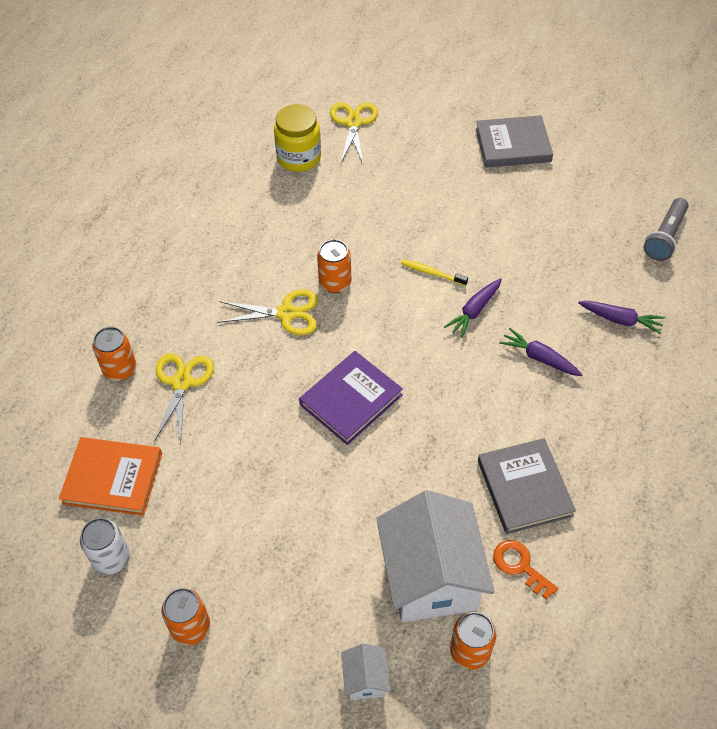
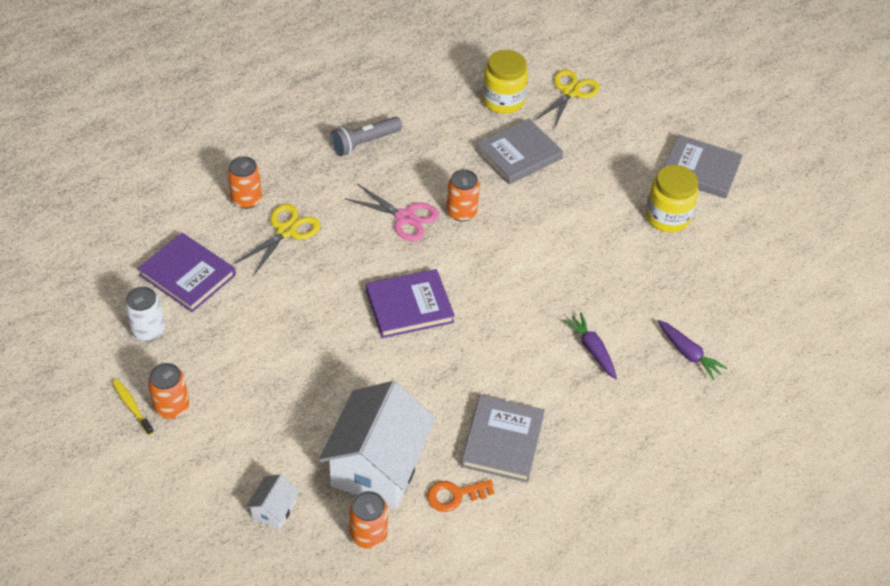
camera: 25 degrees right, 5 degrees down
(113, 478) = (187, 275): orange book -> purple book
(286, 313) = (405, 217): yellow scissors -> pink scissors
(348, 203) = (518, 154): none -> grey book
(432, 273) = (549, 241): yellow toothbrush -> yellow toothbrush (132, 407)
(474, 311) = (563, 287): purple carrot -> none
(516, 201) = (667, 217): none -> yellow jar
(520, 566) = (454, 495): orange key -> orange key turned 90 degrees counterclockwise
(665, 237) = (784, 306): grey flashlight -> grey flashlight (364, 143)

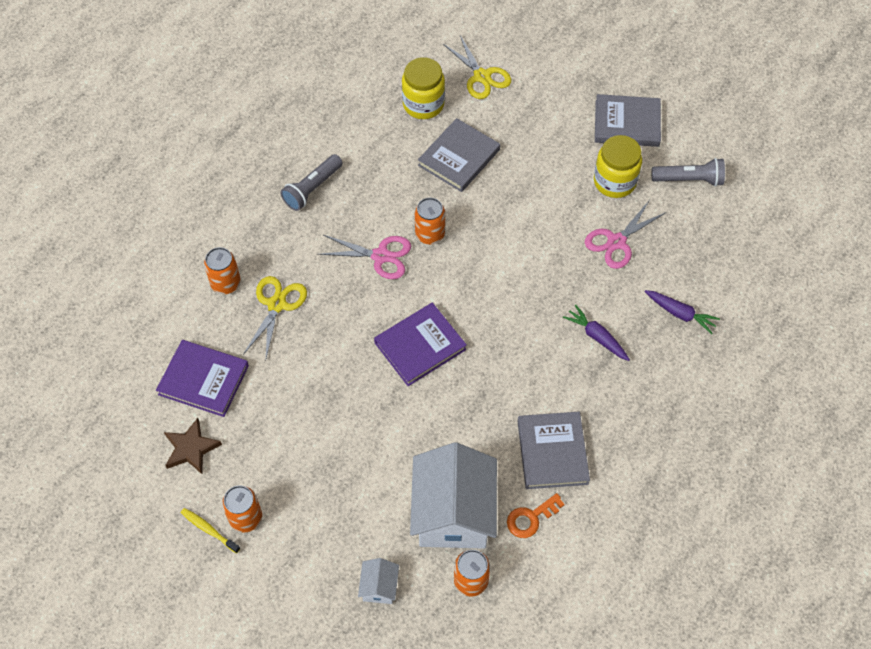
camera: 15 degrees left, 10 degrees up
(148, 330) = (191, 448): white can -> brown star
(570, 92) = (482, 76): yellow scissors -> yellow scissors turned 135 degrees clockwise
(647, 270) = (616, 242): none -> pink scissors
(745, 236) = (689, 179): none -> grey flashlight

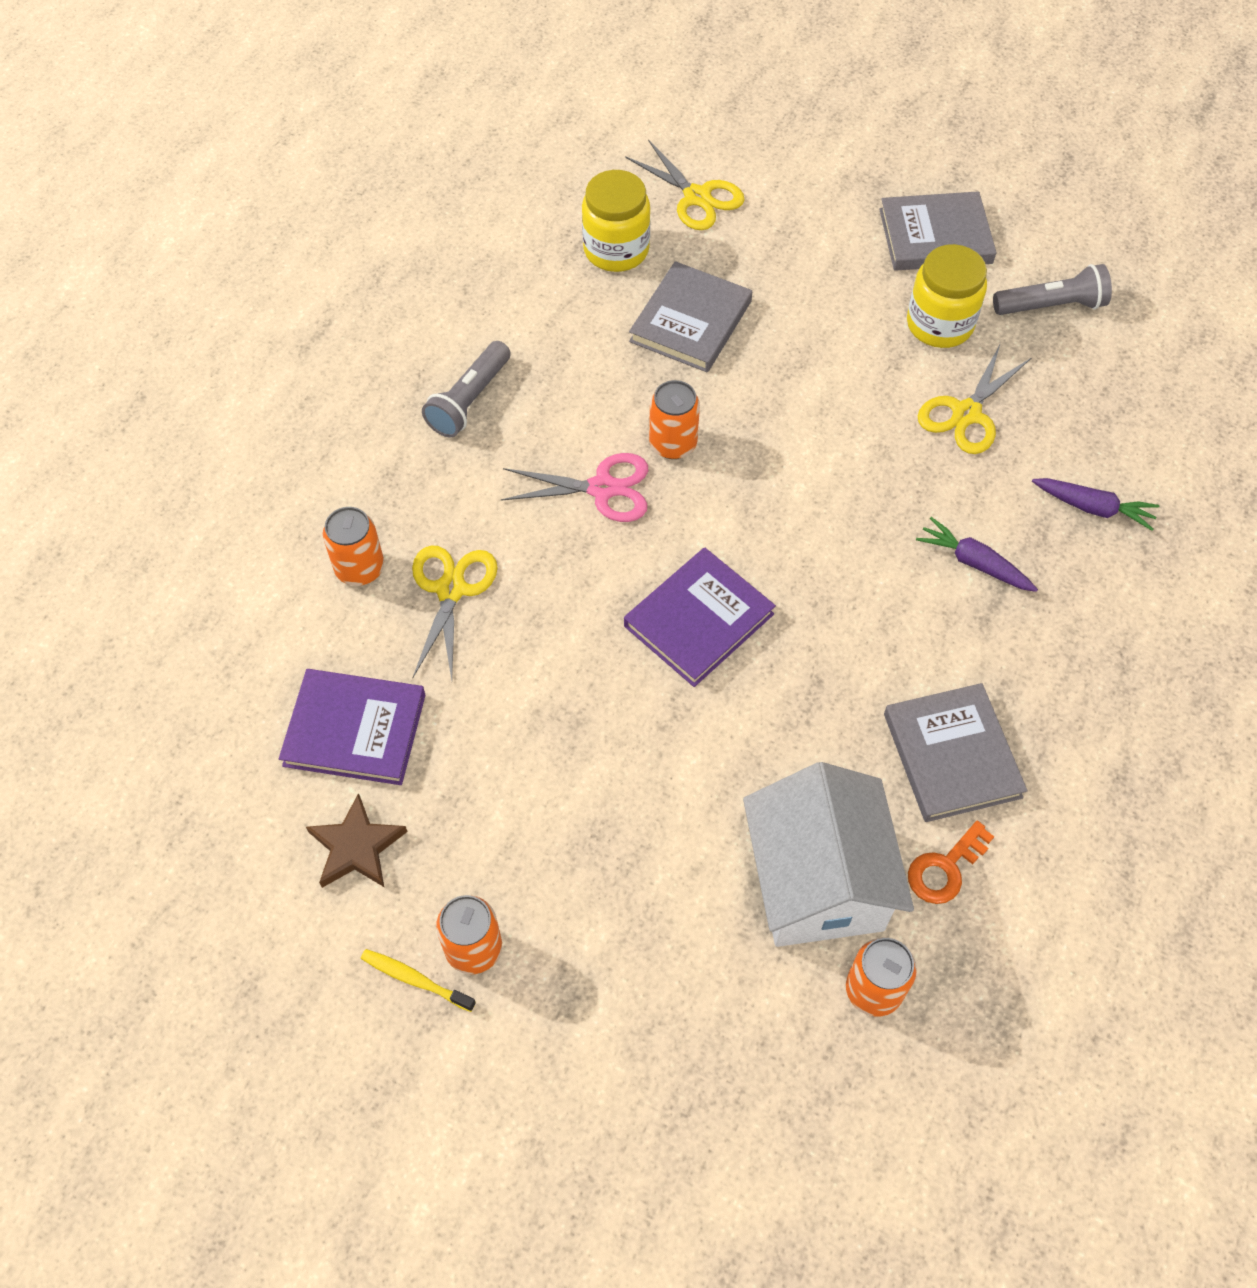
camera: 10 degrees left, 0 degrees up
(379, 587) = (724, 1027): white house -> none
(616, 242) = (966, 413): pink scissors -> yellow scissors

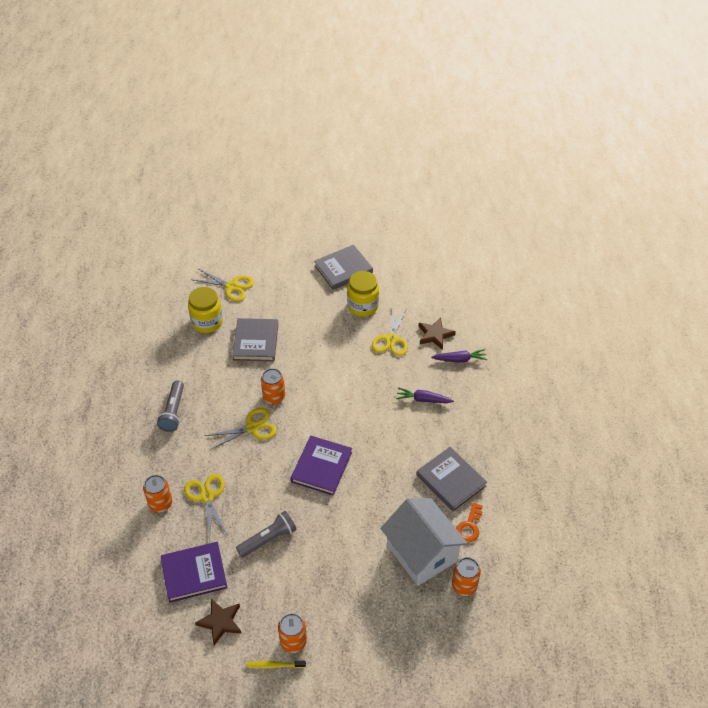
camera: 25 degrees left, 10 degrees down
(602, 489) = (252, 428): pink scissors -> yellow scissors
(1051, 306) = (404, 282): grey flashlight -> grey flashlight (268, 539)
(1064, 437) = (435, 335): none -> brown star

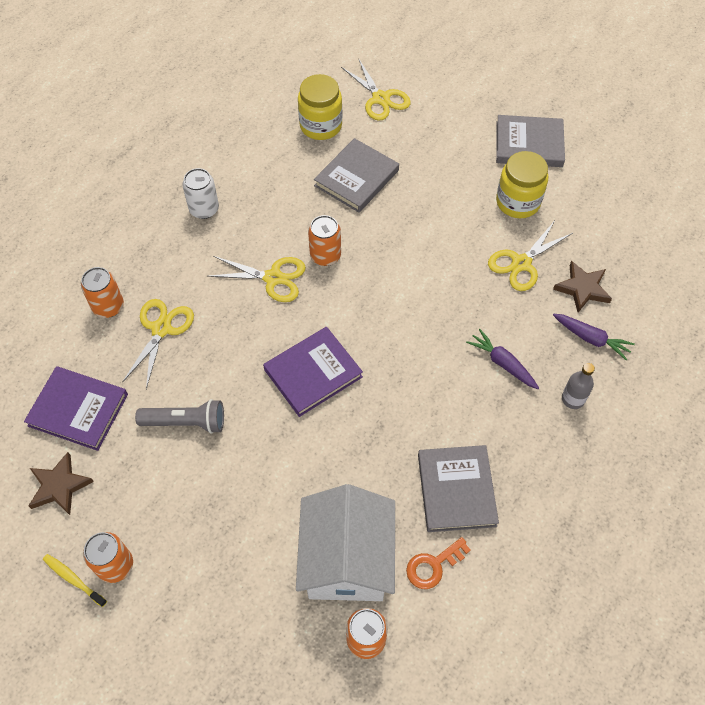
camera: 35 degrees right, 10 degrees up
(173, 411) = (204, 209): grey flashlight -> white can
(474, 397) = (573, 399): none -> grey bottle

